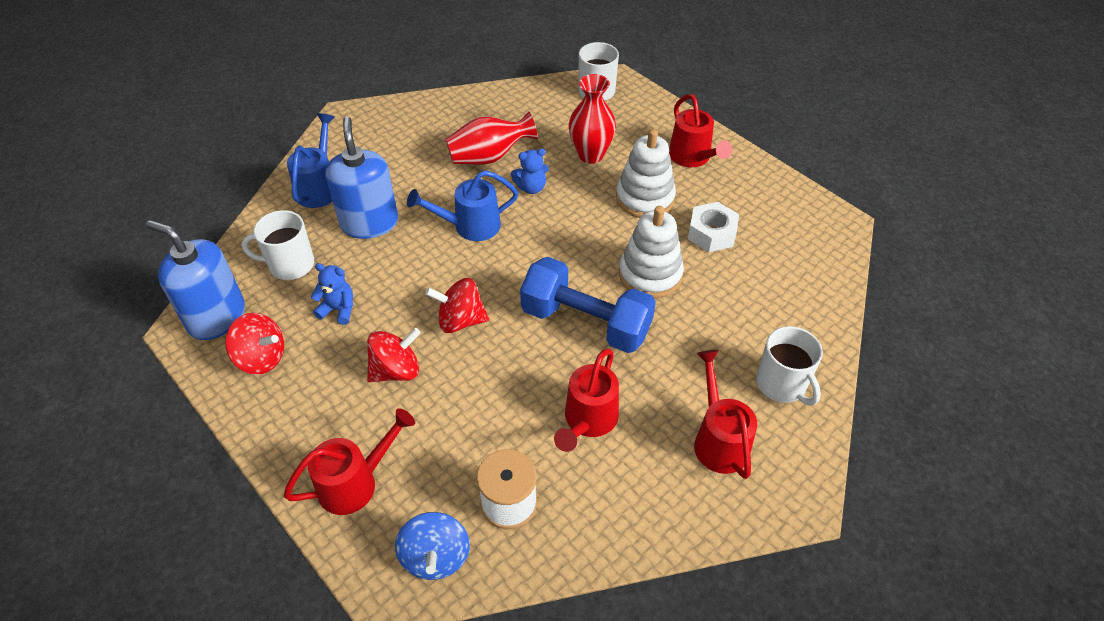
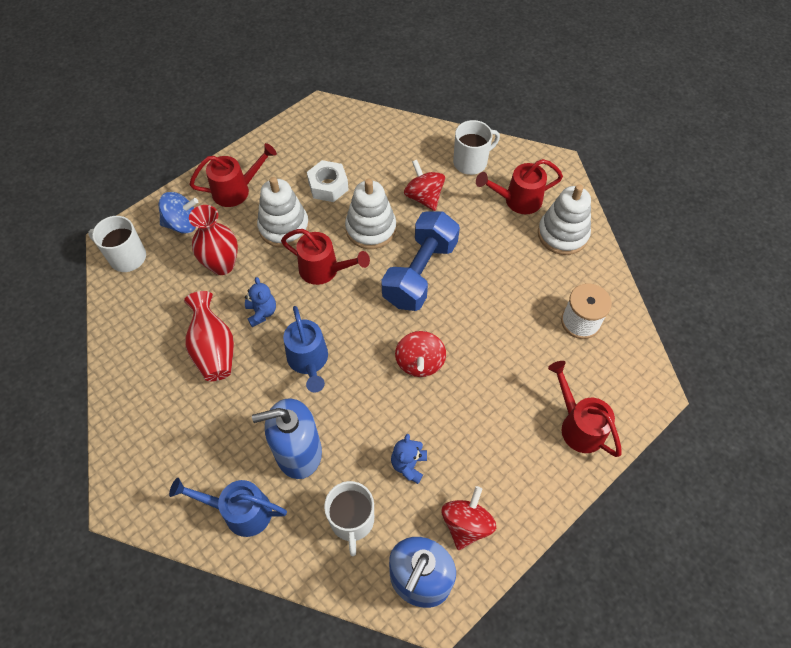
camera: 90 degrees left, 10 degrees up
(396, 370) = (473, 407): red spinning top -> red spinning top (424, 197)
(435, 557) = (626, 365): blue spinning top -> blue spinning top (182, 224)
(588, 421) = (510, 274): red watering can -> red watering can (324, 270)
(661, 495) = (562, 234): none -> white stacking toy

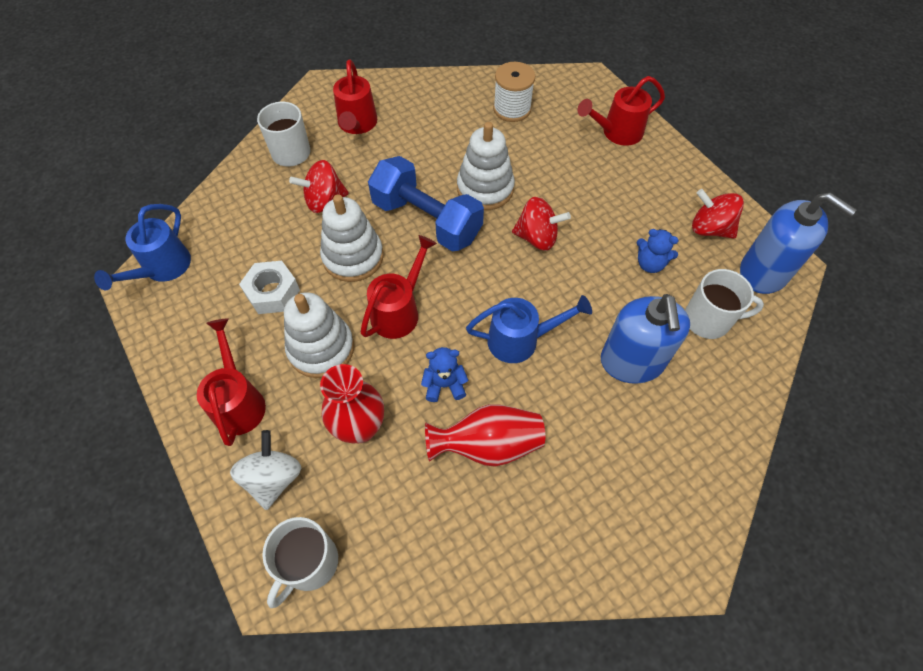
camera: 80 degrees left, 0 degrees up
(182, 224) = (273, 478): blue spinning top -> white spinning top
(240, 511) = (699, 427): blue watering can -> blue watering can (162, 269)
(562, 234) = (410, 100): white stacking toy -> white stacking toy (485, 188)

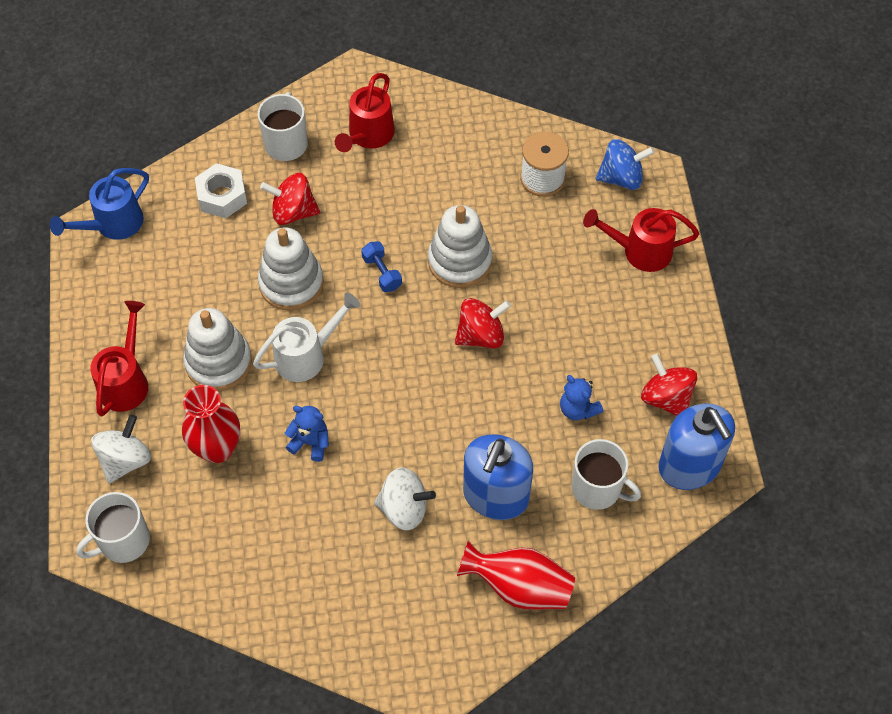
camera: 25 degrees right, 0 degrees up
(272, 292) = (200, 289): white nut -> white nut (222, 196)
(399, 311) = (306, 355): red watering can -> white watering can
(427, 220) = (382, 273): blue dumbbell -> blue dumbbell, size x0.42
(488, 445) = (319, 512): red vase -> red vase (519, 586)
(520, 340) = (403, 431): blue watering can -> none
(537, 237) = (481, 335): red spinning top -> red spinning top turned 60 degrees counterclockwise
(562, 407) = (404, 508): none -> white spinning top
(570, 89) = (621, 178): none -> blue spinning top

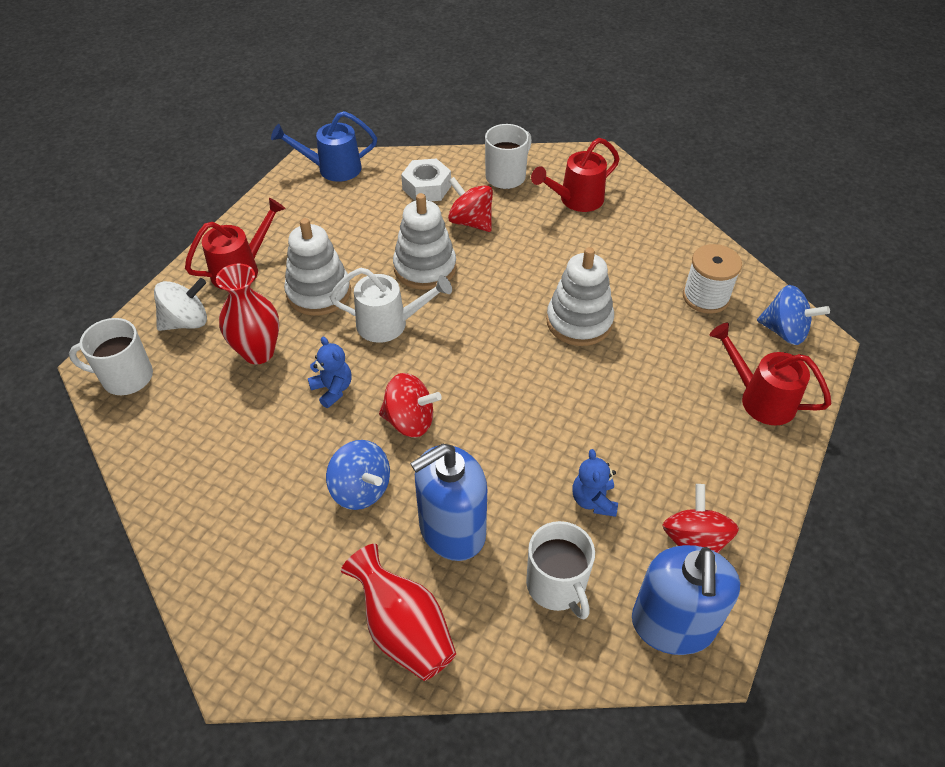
camera: 35 degrees right, 10 degrees down
(382, 273) = (504, 297): blue dumbbell -> none
(404, 508) = (361, 489): white spinning top -> blue spinning top
(481, 335) = (550, 388): red spinning top -> red spinning top (410, 421)

